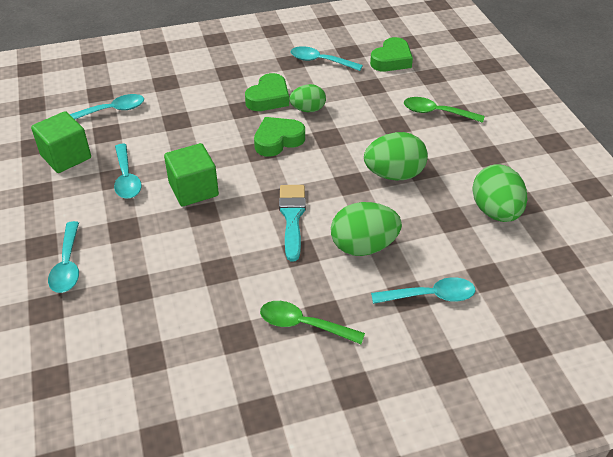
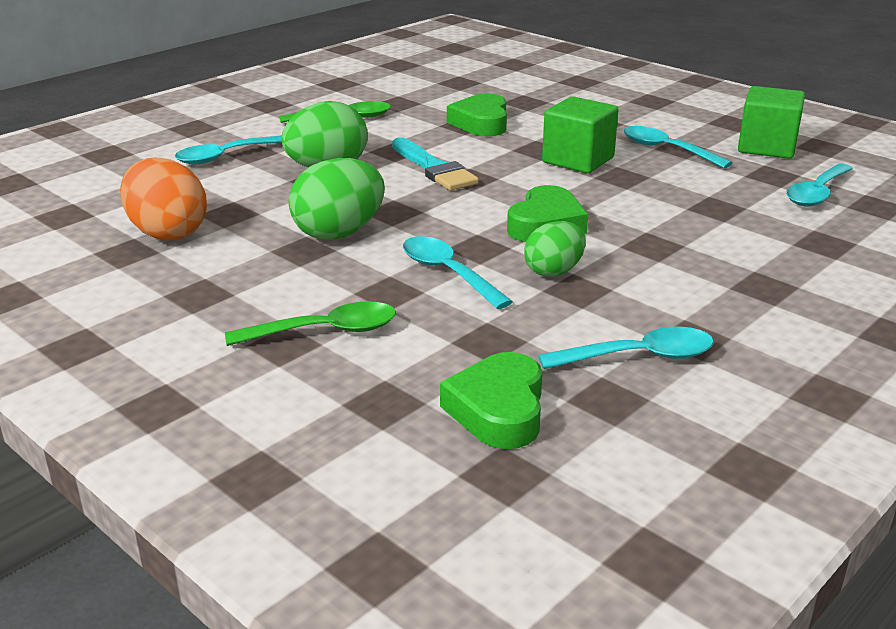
camera: 150 degrees right, 15 degrees down
(68, 265) = (606, 98): turquoise spoon -> turquoise spoon (447, 273)
(268, 98) = (638, 269): green heart -> green heart (481, 123)
(495, 212) = (167, 233): green egg -> orange egg

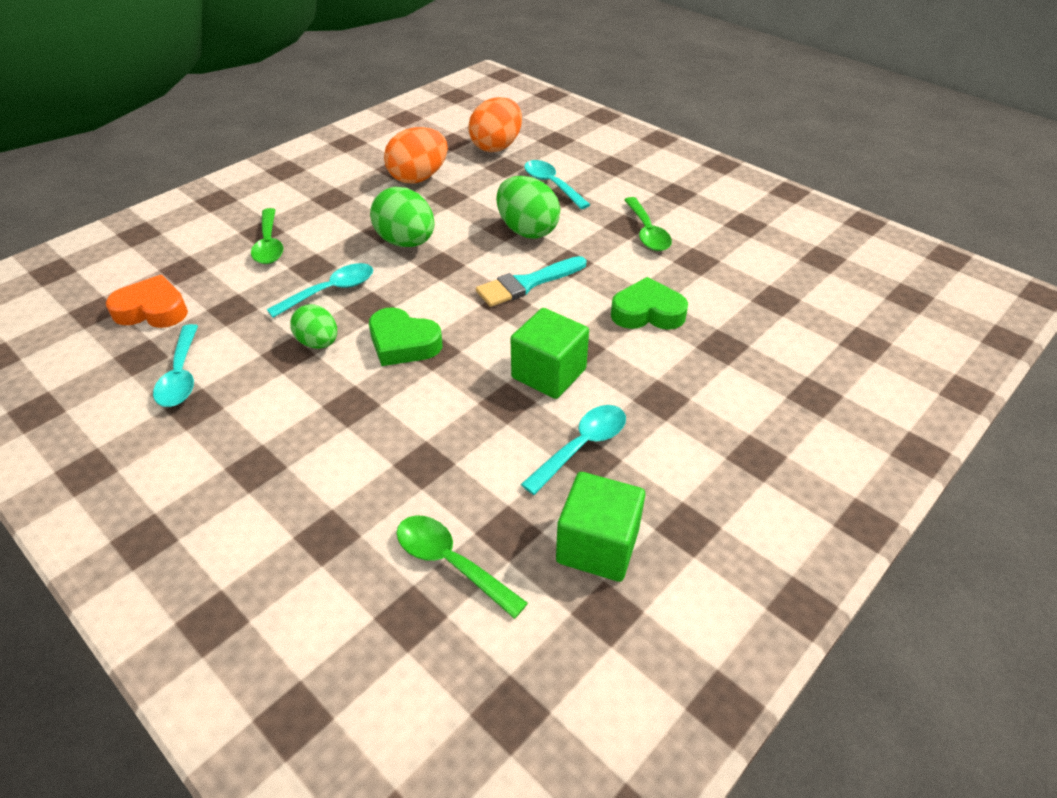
camera: 90 degrees right, 15 degrees up
(103, 186) = (496, 146): none -> orange egg
(498, 410) = (152, 310): green heart -> orange heart
(817, 193) = (450, 563): turquoise spoon -> green spoon

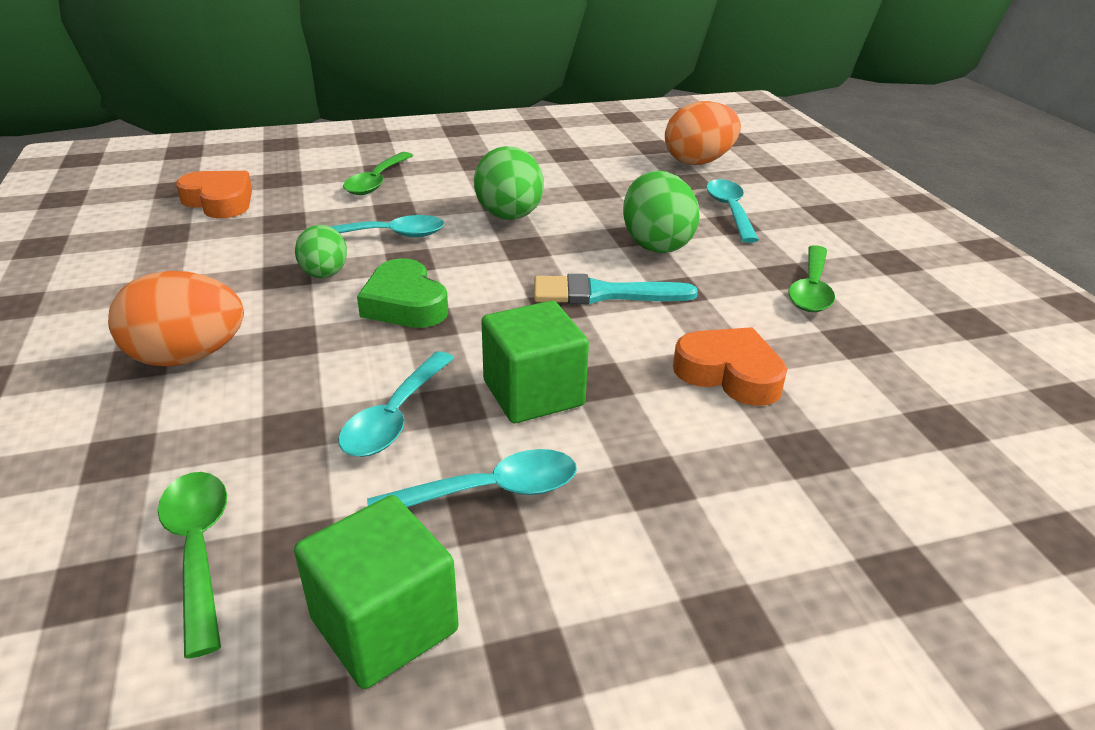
camera: 30 degrees right, 10 degrees down
(181, 375) = (177, 259): turquoise spoon -> turquoise spoon (395, 417)
(418, 178) = (583, 167): orange egg -> orange egg (187, 357)
(647, 312) = (729, 374): green heart -> orange heart

